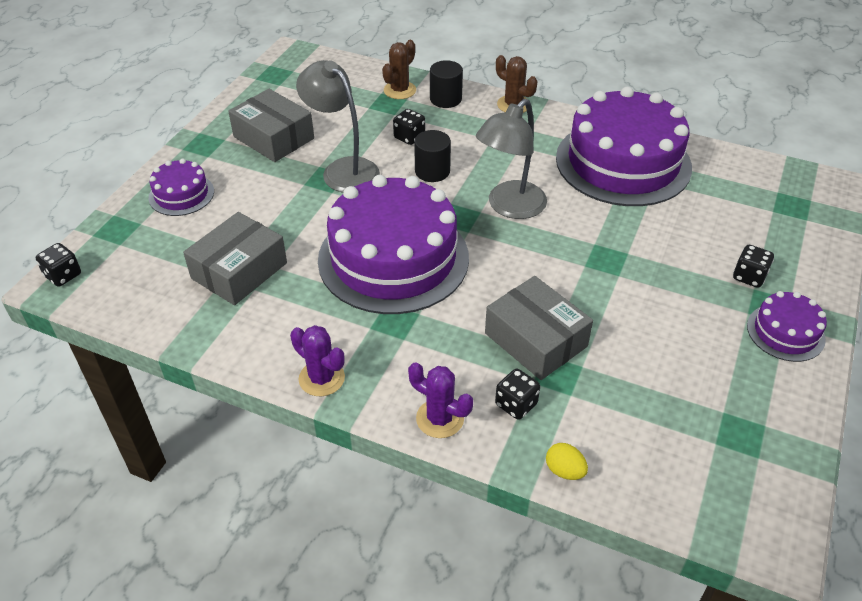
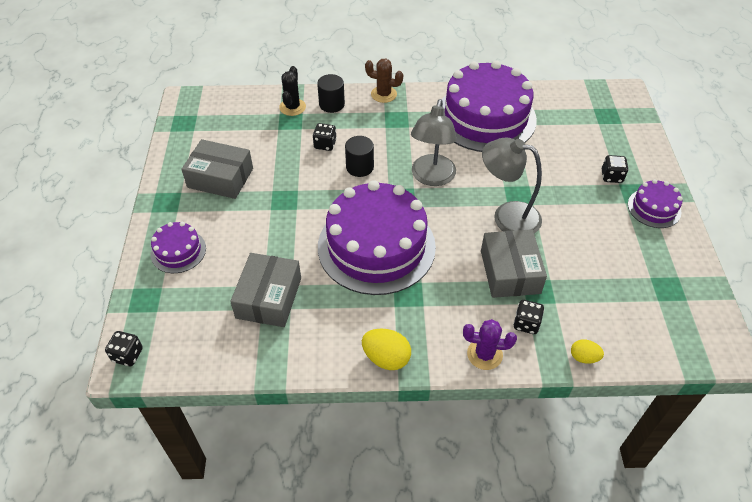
camera: 25 degrees left, 5 degrees up
(321, 378) = (386, 358): purple cactus -> yellow egg
(343, 169) = (292, 187): grey lamp -> grey lamp (507, 216)
(399, 90) = (292, 107): brown cactus -> black cactus
(535, 340) = (510, 272): grey box -> grey box turned 60 degrees clockwise

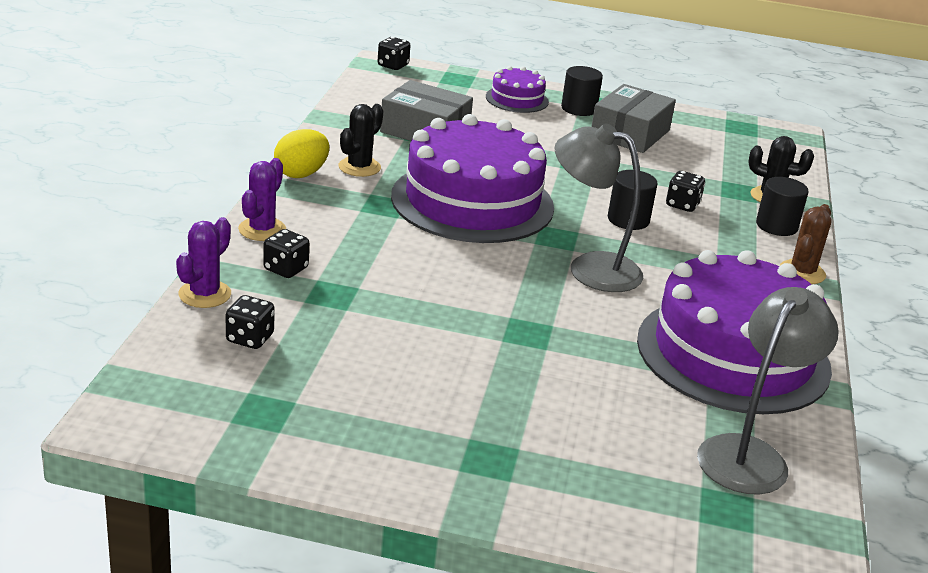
camera: 100 degrees right, 20 degrees down
(184, 211) = (579, 109): none -> black cylinder
(356, 324) = (359, 167): none -> black cactus
(507, 216) = (485, 309): grey lamp -> grey lamp (750, 454)
(510, 272) = (378, 281): grey box -> none
(583, 357) = (205, 294): yellow egg -> purple cactus
(611, 176) = (541, 446): black dice -> black dice (250, 338)
(654, 208) = (442, 467): purple cake -> none

